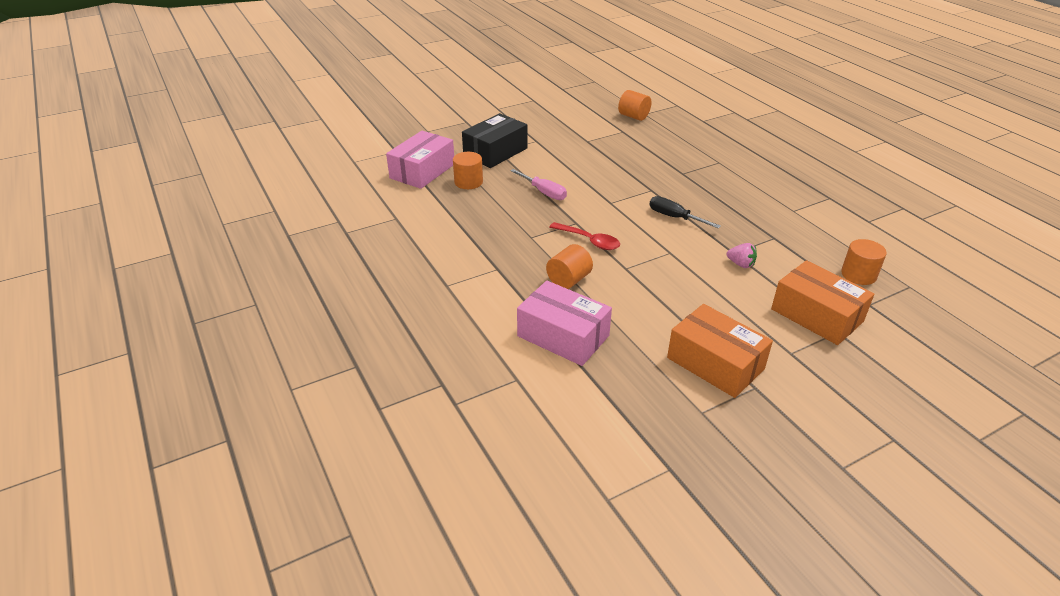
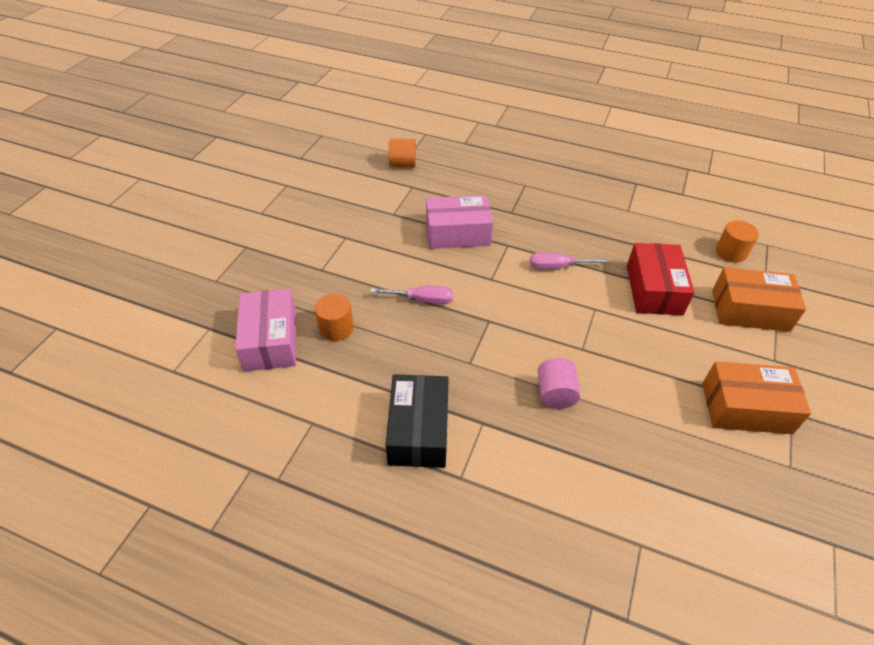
camera: 40 degrees left, 10 degrees up
(495, 152) = (320, 273): black box -> black box (418, 430)
(563, 336) = (620, 463): pink box -> pink box (457, 233)
(569, 280) = (555, 394): orange cylinder -> pink cylinder
(589, 241) = (522, 336): red spoon -> none
(675, 217) = (558, 267): black screwdriver -> pink screwdriver
(741, 264) = (654, 289): pink strawberry -> red box

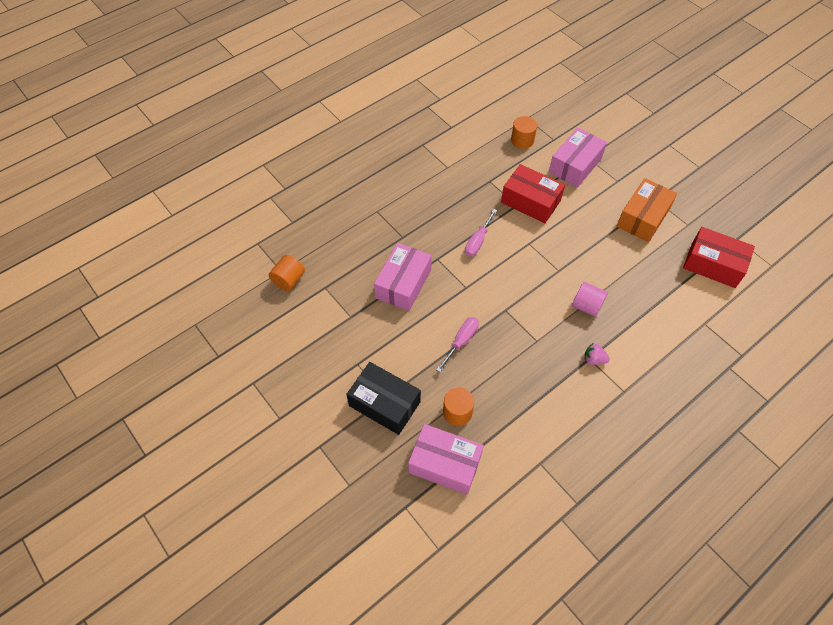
camera: 60 degrees left, 10 degrees up
(418, 430) = (577, 399): black box -> black box (384, 404)
(484, 428) = (594, 359): none -> pink strawberry
(750, 310) = (575, 165): orange box -> pink box
(753, 524) = (713, 264): none -> red box

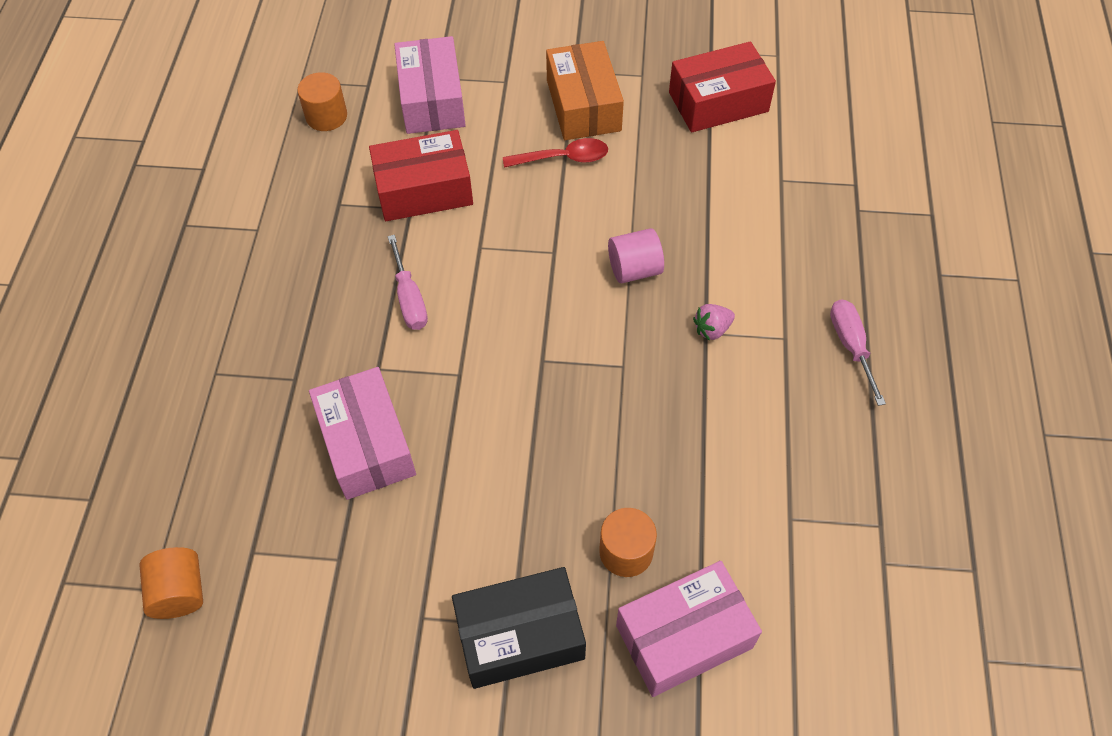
camera: 45 degrees left, 0 degrees up
(461, 342) = (531, 453): pink screwdriver -> pink screwdriver (851, 346)
(607, 234) = (563, 158): none -> red spoon

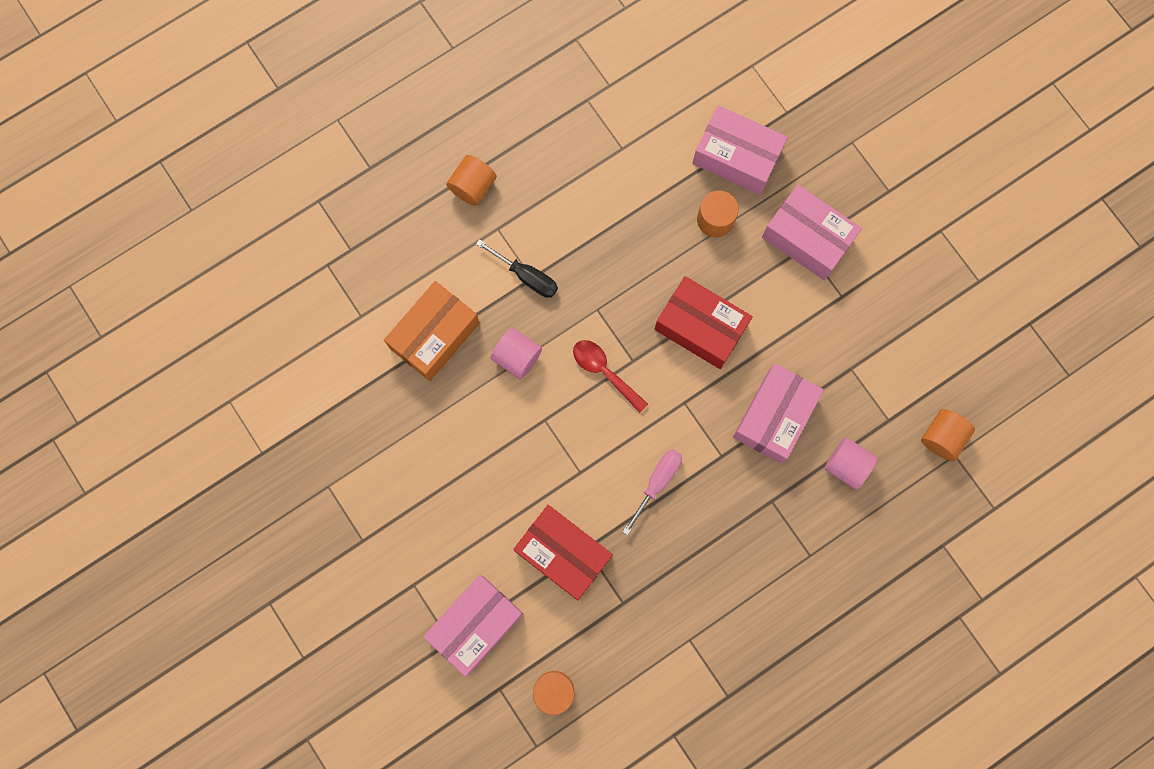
camera: 130 degrees left, 20 degrees up
(254, 472) = (846, 465): none -> pink cylinder
(520, 636) = (807, 238): black box -> pink box
(563, 158) = (457, 479): red spoon -> red spoon (604, 372)
(583, 105) = (393, 506): orange box -> orange box (434, 335)
(712, 329) = (526, 276): pink strawberry -> black screwdriver
(718, 102) = (315, 410): red box -> red box (700, 327)
(851, 346) = (473, 186): pink screwdriver -> orange cylinder

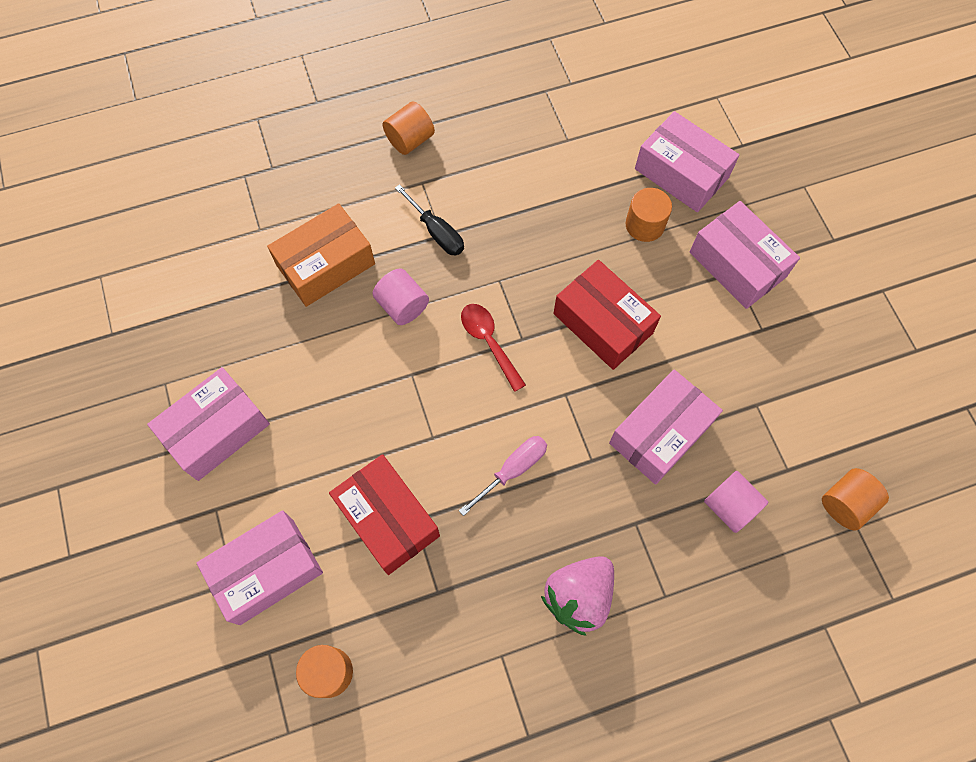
camera: 15 degrees right, 10 degrees down
(389, 516) = (216, 430): none -> pink box
(739, 575) = (578, 596): none -> pink strawberry

